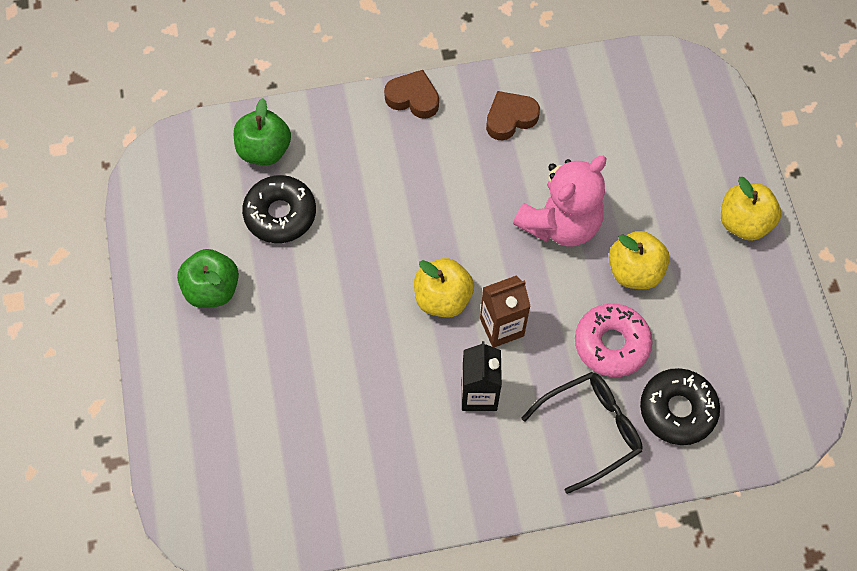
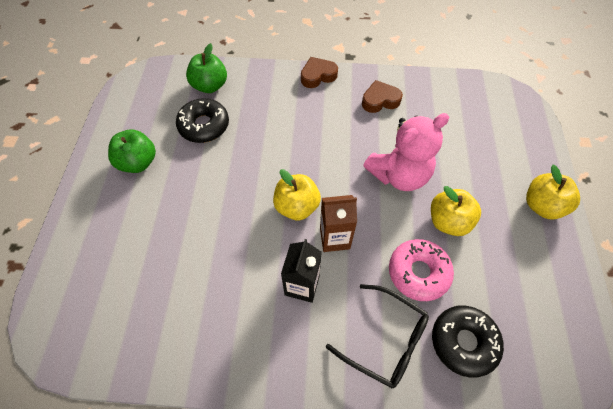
camera: 15 degrees right, 5 degrees down
(413, 98) = (318, 76): brown heart -> brown heart turned 60 degrees counterclockwise
(590, 430) = (385, 339): black glasses -> black glasses turned 45 degrees clockwise

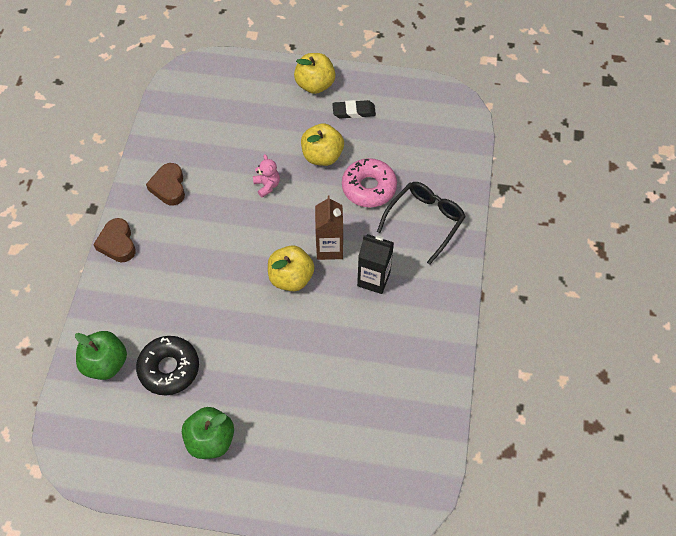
camera: 85 degrees left, 0 degrees up
(399, 175) = (267, 185): pink teddy bear -> pink teddy bear, size x0.45
(463, 342) = (429, 168): black donut -> none
(519, 249) = (354, 111): none -> black eraser

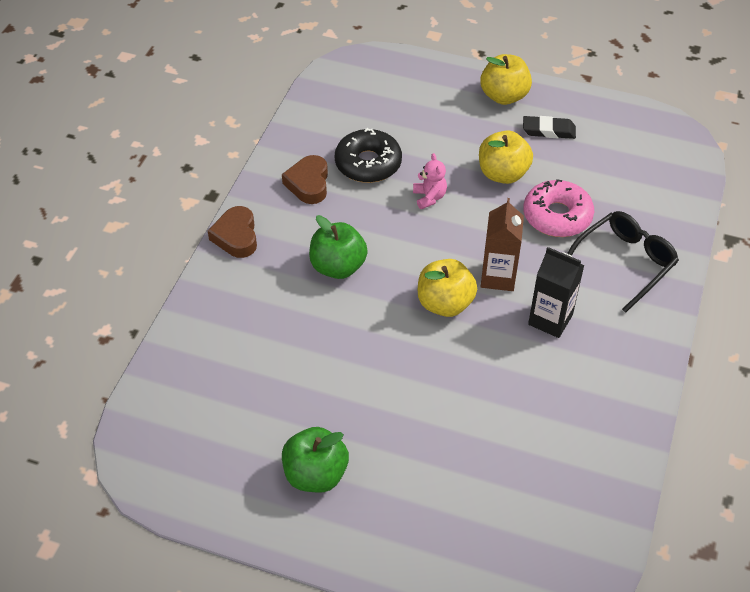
camera: 10 degrees right, 10 degrees down
(106, 363) = (199, 367): green apple -> green apple (338, 267)
(169, 368) = (276, 384): black donut -> black donut (368, 163)

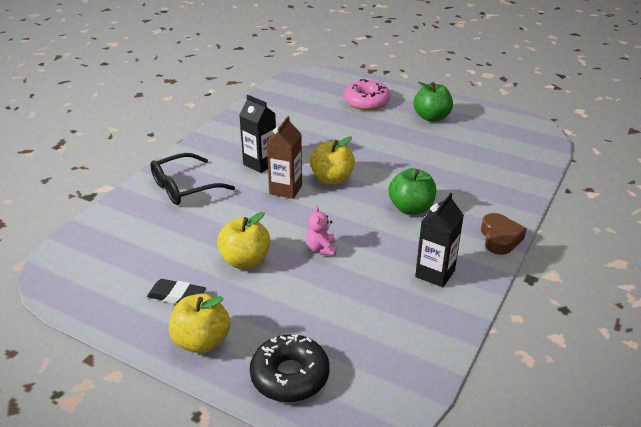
camera: 170 degrees left, 15 degrees down
(308, 184) = (435, 273): brown heart -> black carton
(368, 163) = (373, 285): black donut -> black donut (290, 376)
(557, 216) = (216, 222): pink donut -> pink donut (366, 101)

